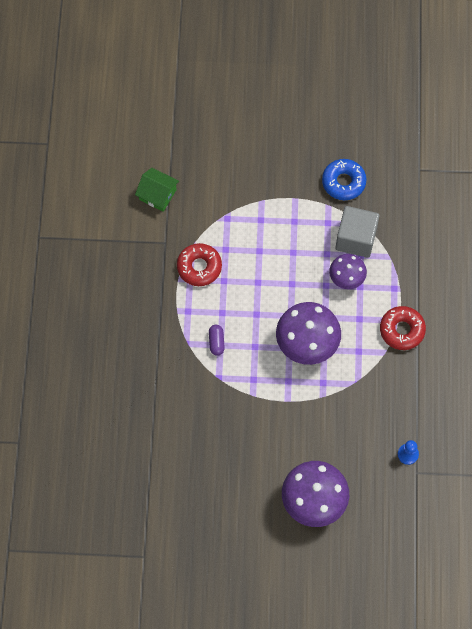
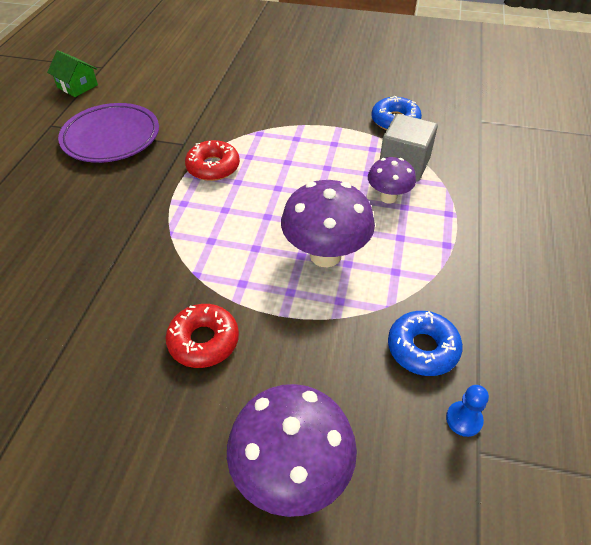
camera: 10 degrees right, 20 degrees down
(100, 245) = (111, 137): none -> purple plate
(157, 194) = (191, 109): green house -> green house (77, 86)
(216, 342) = (207, 237): purple capsule -> none
(381, 410) = (422, 348): none -> blue donut
(402, 330) = (458, 256): red donut -> red donut (203, 341)

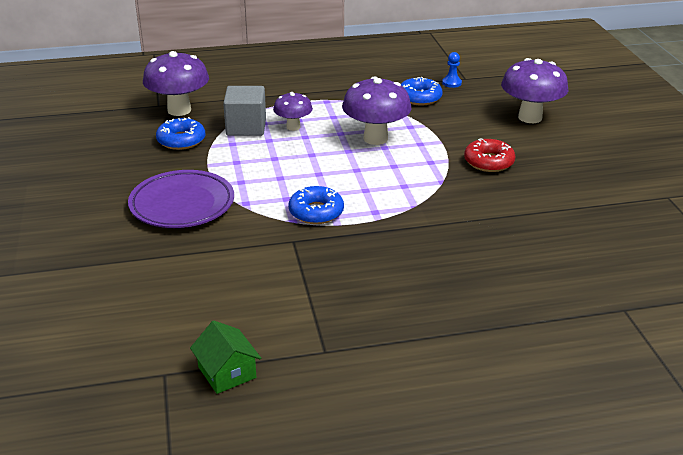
camera: 115 degrees left, 15 degrees down
(77, 86) = (227, 372): green house -> green house turned 45 degrees counterclockwise
(111, 137) = (316, 291): purple plate -> purple plate (182, 204)
(213, 167) = (316, 212): red donut -> blue donut
(463, 131) = (179, 110): none -> purple mushroom

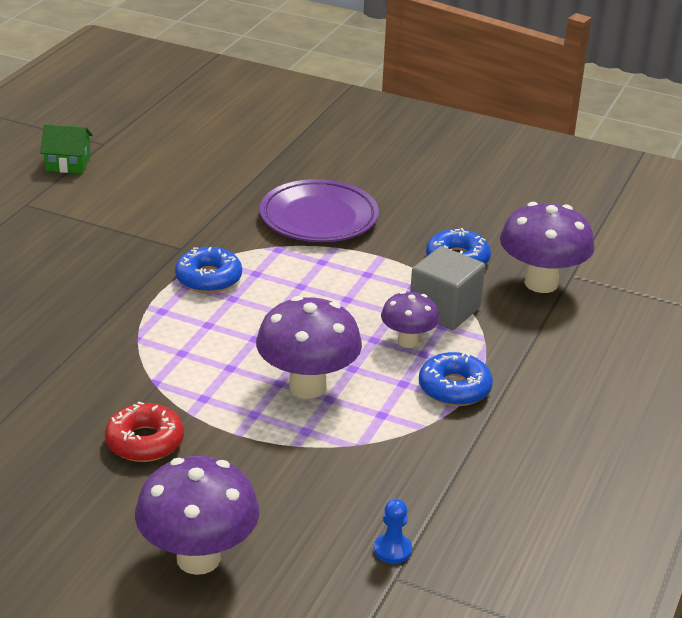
camera: 125 degrees right, 0 degrees up
(419, 98) = (378, 486): blue donut -> blue donut (454, 388)

